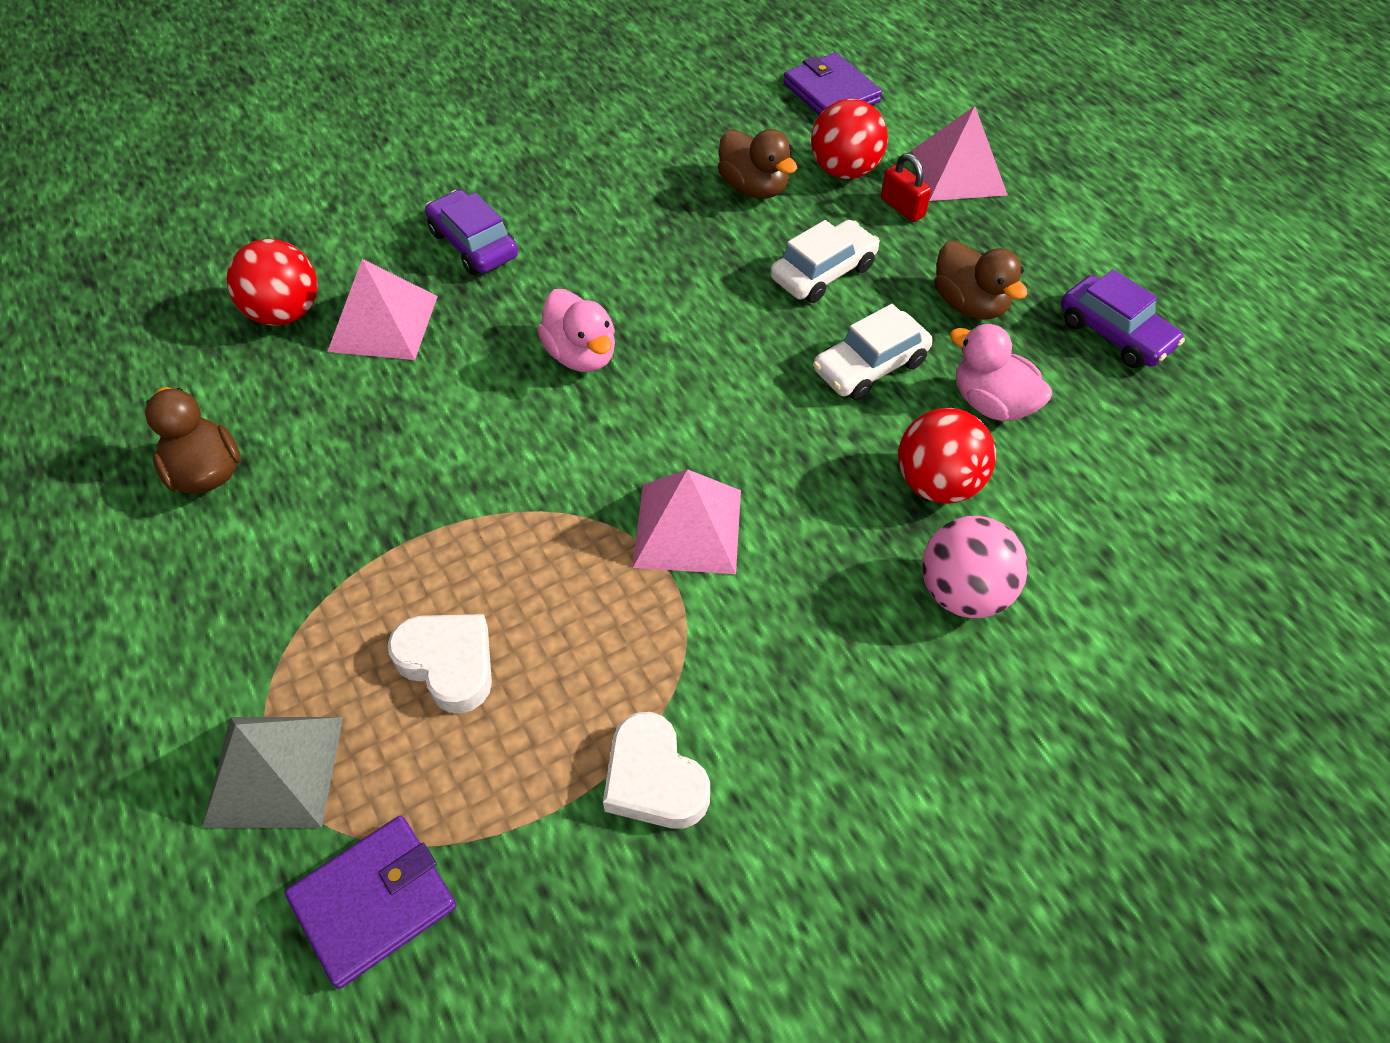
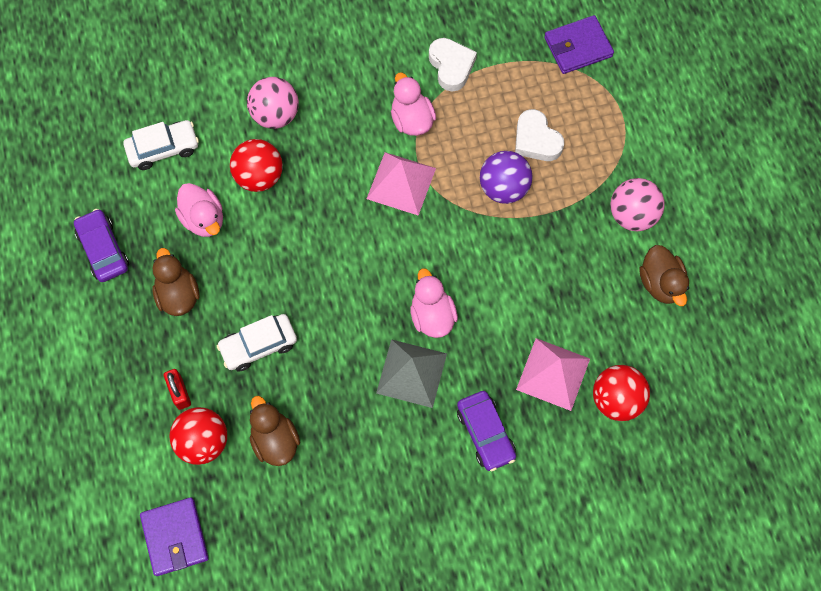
camera: 165 degrees left, 15 degrees up
(253, 568) = (632, 215): none -> pink ball
(274, 770) = (620, 109): grey pyramid -> grey pyramid (411, 373)
(499, 561) = (503, 188): none -> purple ball
(703, 645) = (412, 120): none -> pink duck
(870, 366) = (261, 262): white car -> white car (163, 149)
(958, 172) = (123, 418): pink pyramid -> none

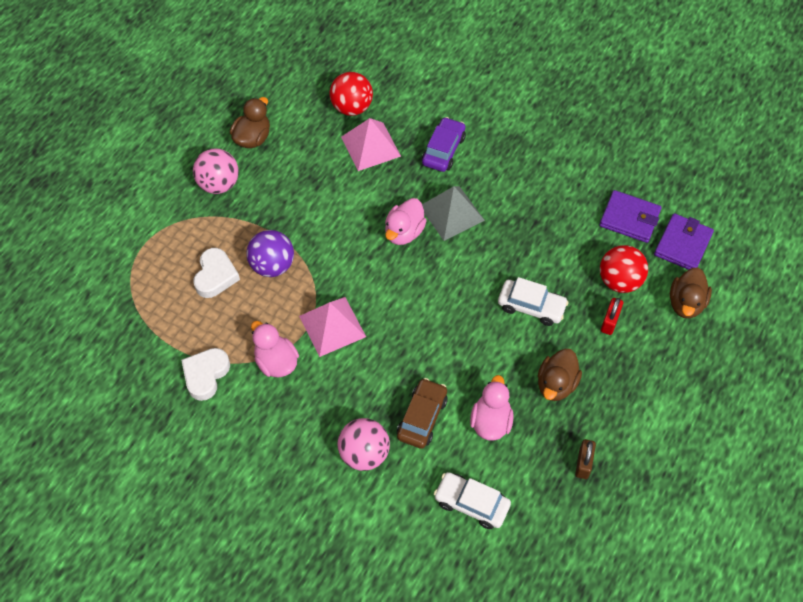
camera: 135 degrees left, 10 degrees down
(103, 250) = (583, 463): purple car -> brown padlock
(259, 176) = (422, 417): red ball -> brown car
(275, 440) = (572, 245): brown duck -> brown duck (686, 303)
(412, 120) = (276, 362): pink duck -> pink duck turned 120 degrees clockwise
(578, 47) = (110, 310): purple wallet -> purple wallet (629, 218)

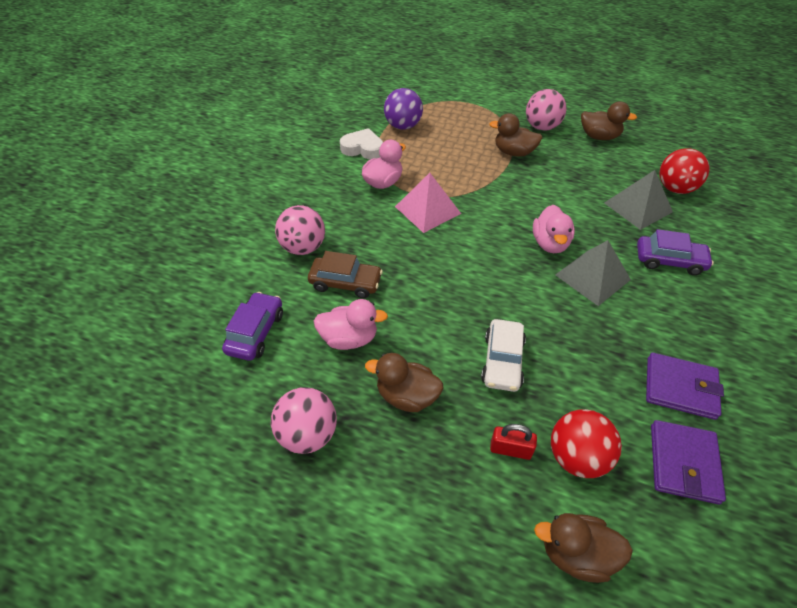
camera: 80 degrees right, 10 degrees down
(215, 276) = (453, 139): white heart -> none
(257, 223) = (513, 152): none -> brown duck
(272, 265) = (476, 167): purple ball -> purple ball (403, 126)
(370, 146) = (638, 207): pink pyramid -> grey pyramid
(404, 232) = (550, 243): pink duck -> pink duck turned 105 degrees counterclockwise
(471, 503) = (255, 332): white car -> purple car
(583, 463) = (308, 434): brown padlock -> pink ball
(682, 244) = (677, 544): purple wallet -> purple wallet (680, 388)

